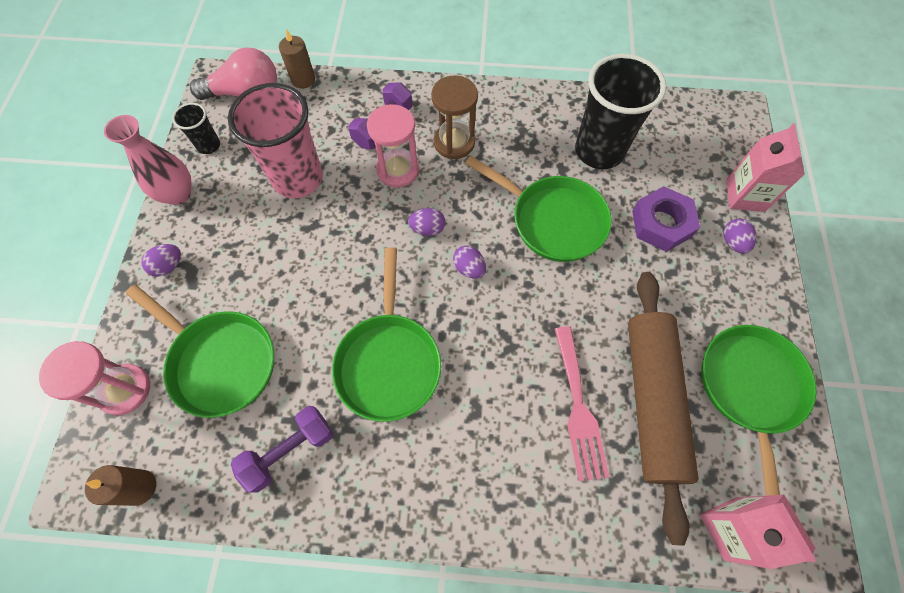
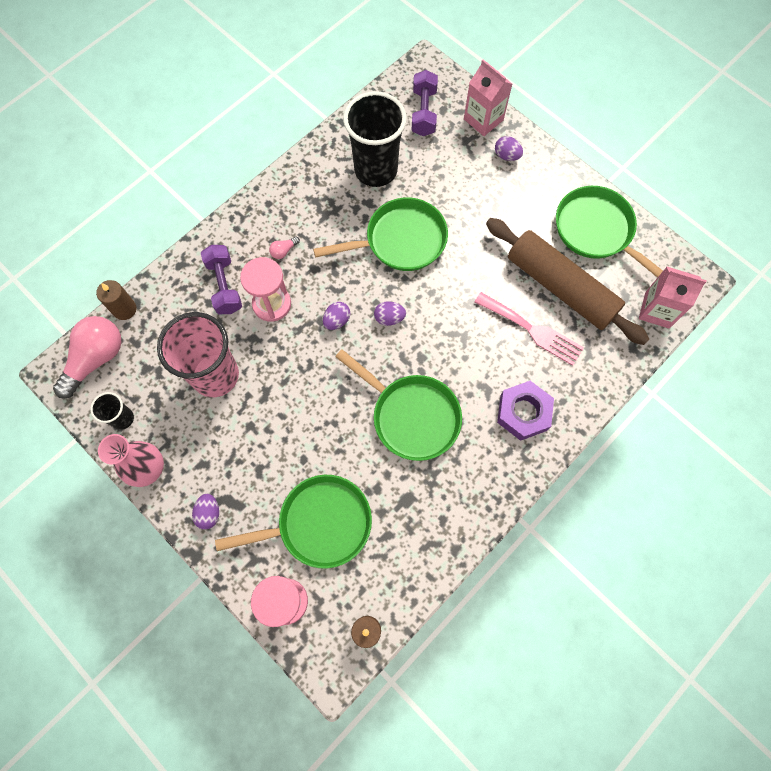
camera: 50 degrees left, 5 degrees up
(289, 450) = (420, 518): purple dumbbell -> purple dumbbell (423, 112)
(454, 142) = (284, 251): brown hourglass -> pink light bulb
(661, 223) = (459, 182): purple nut -> purple nut (523, 412)

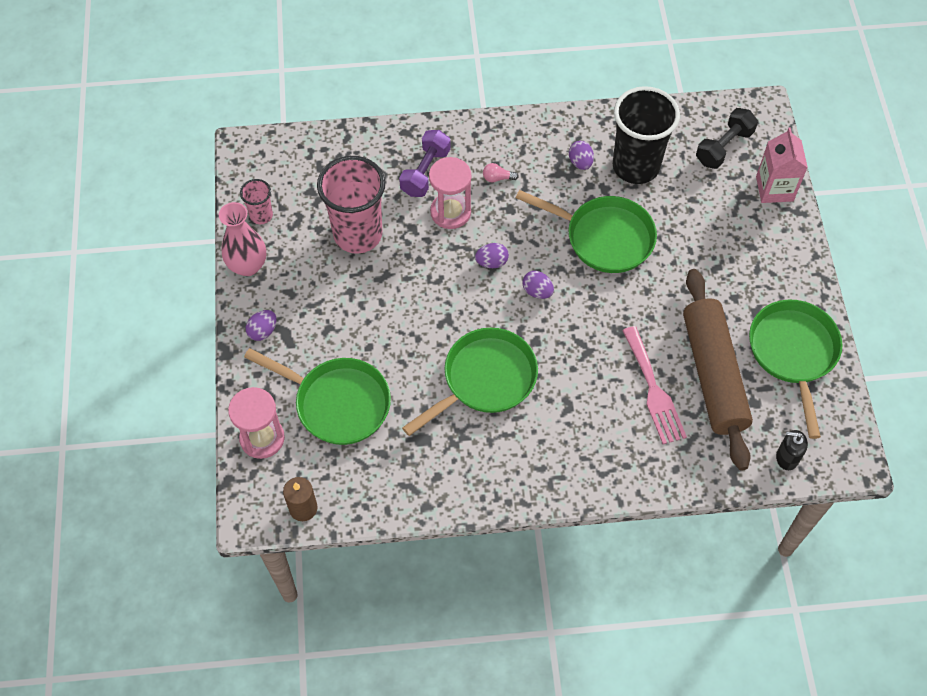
camera: 40 degrees right, 10 degrees down
(96, 359) = (280, 158): pink light bulb -> none
(122, 418) = (261, 215): black cup -> pink cup
(124, 309) = (333, 136): brown candle -> none
(411, 416) = (485, 379): green pan -> green pan turned 120 degrees counterclockwise
(423, 112) = (724, 147): purple dumbbell -> black dumbbell
(506, 156) = (767, 233): purple egg -> purple egg (580, 162)
(523, 412) = (583, 448): purple nut -> none
(657, 310) = (787, 457): pink carton -> black soap dispenser

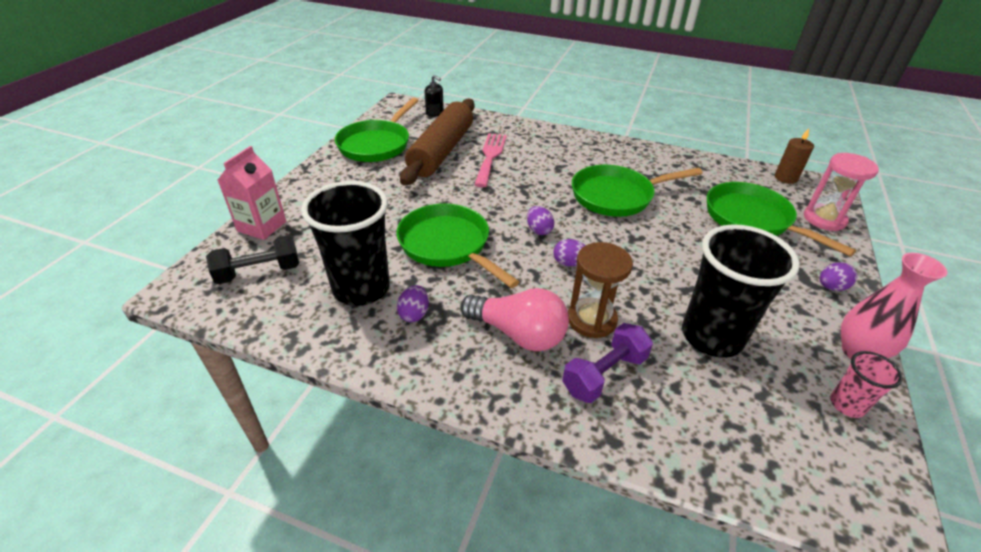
camera: 155 degrees left, 20 degrees down
(358, 234) = (711, 336): pink cup -> black cup
(450, 212) = (591, 319): pink hourglass -> brown hourglass
(497, 178) = (518, 333): pink light bulb -> pink light bulb, size x2.46

